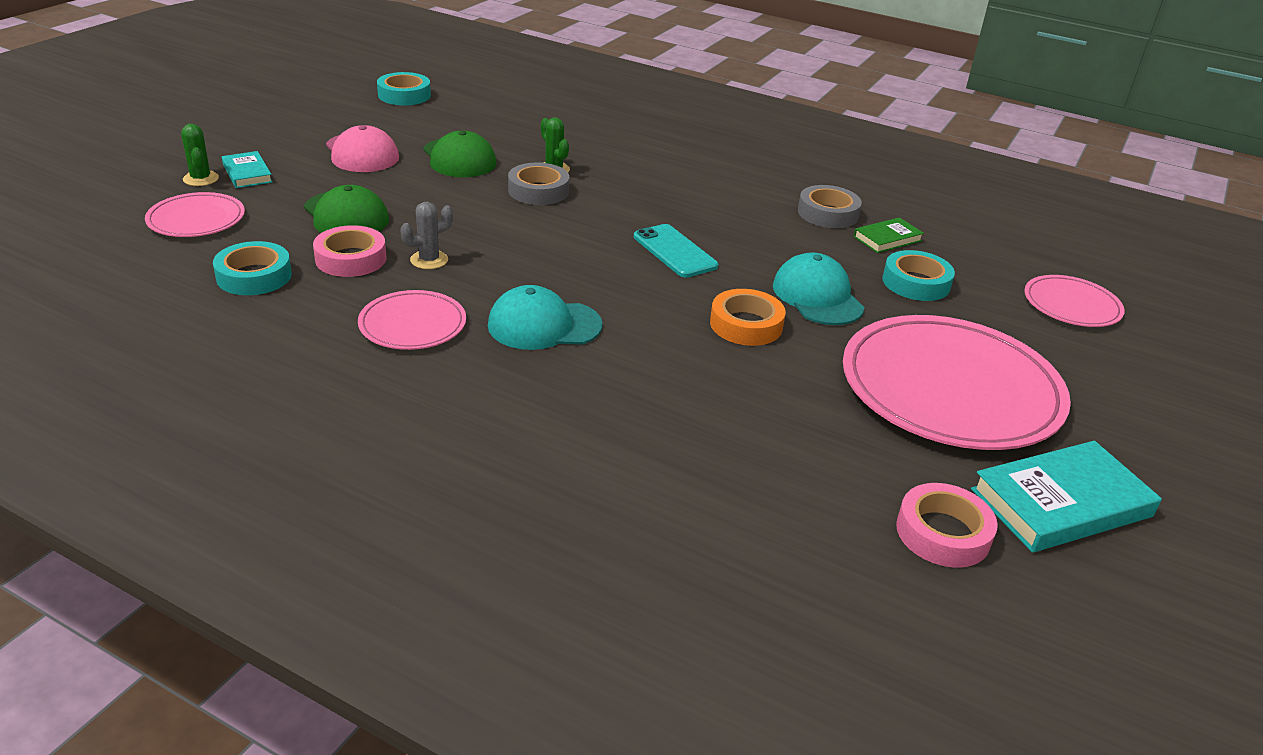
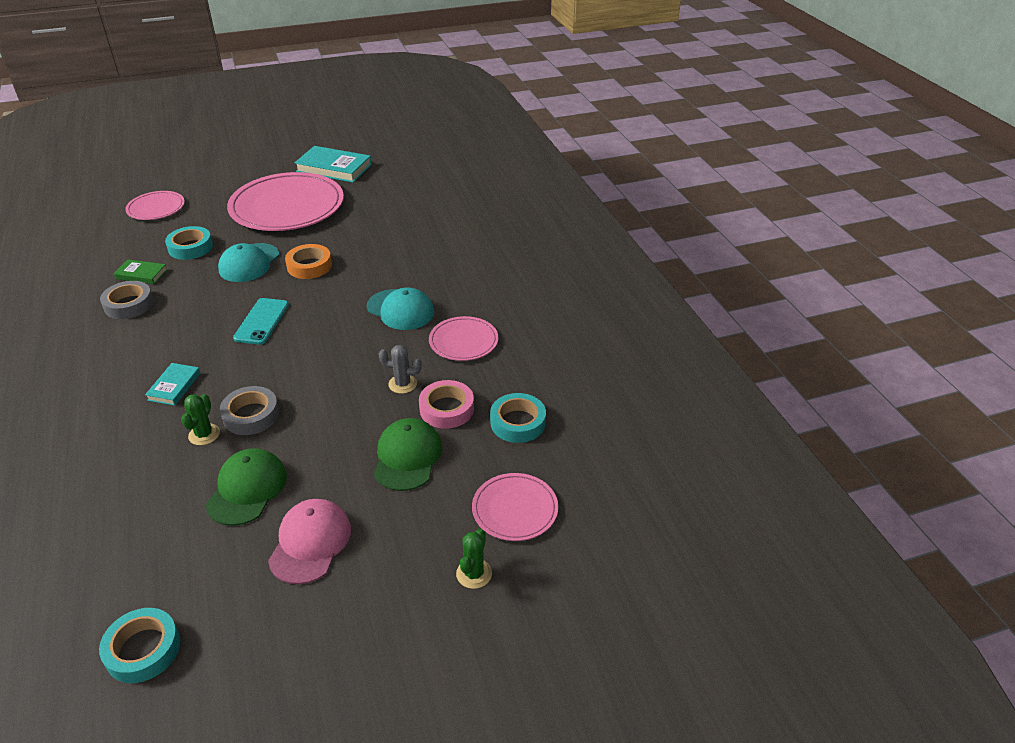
camera: 135 degrees left, 5 degrees up
(247, 173) = (430, 561): turquoise book -> turquoise book (174, 386)
(943, 533) = (387, 178): pink tape -> none

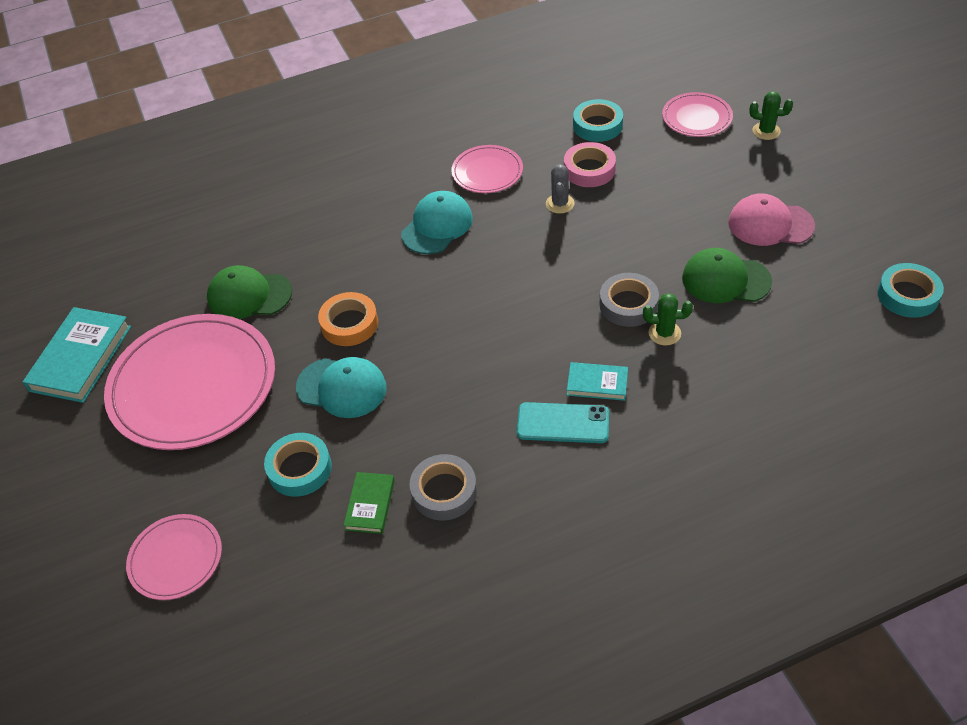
camera: 90 degrees left, 10 degrees up
(262, 321) = (469, 339): turquoise phone -> turquoise phone (563, 423)
(407, 457) = (656, 185): green cap -> green cap (249, 295)

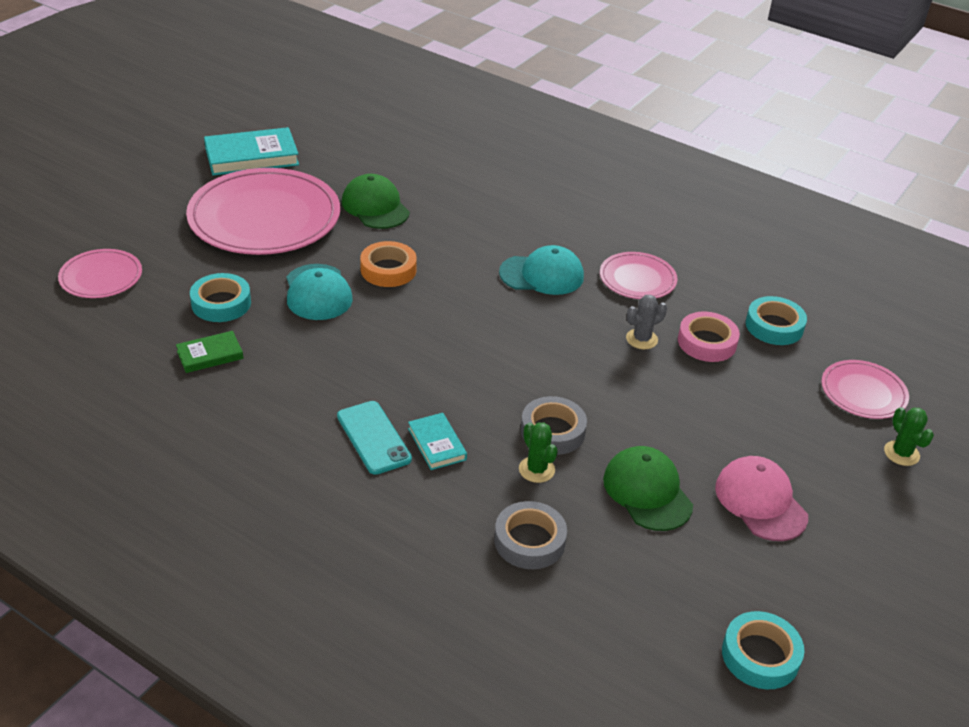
camera: 50 degrees right, 10 degrees down
(444, 491) = (250, 391): grey tape -> grey tape (529, 541)

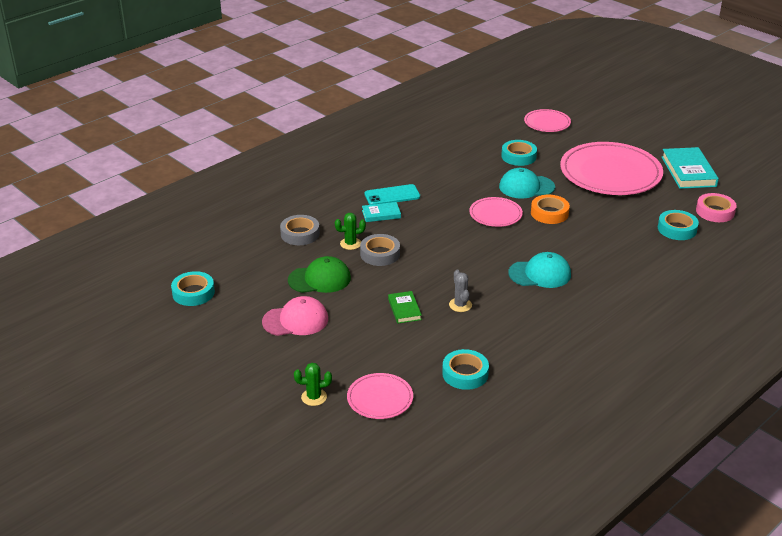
camera: 105 degrees right, 5 degrees down
(210, 355) = (472, 152): green book -> green book (404, 309)
(375, 207) = (626, 214): green cap -> none
(400, 171) = (677, 229): none -> turquoise tape
(542, 275) = (540, 274): turquoise cap -> turquoise cap turned 105 degrees counterclockwise
(637, 279) = (532, 317): pink plate -> pink plate (495, 214)
(707, 342) = (451, 334): pink tape -> pink tape (715, 211)

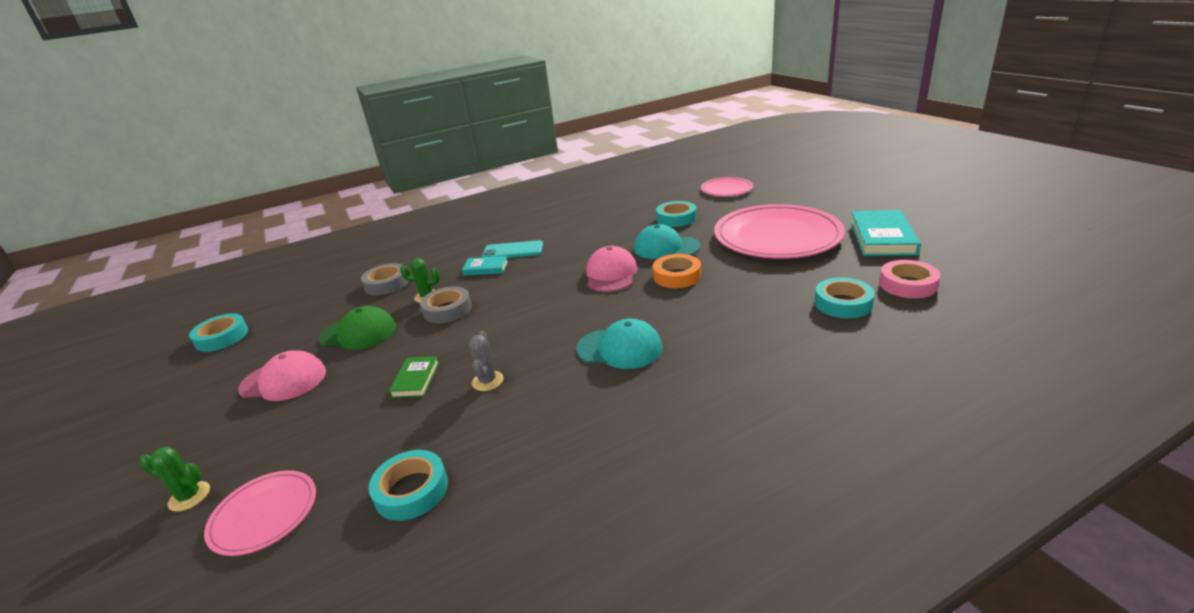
camera: 20 degrees right, 5 degrees down
(495, 214) = (611, 274): pink plate -> pink cap

